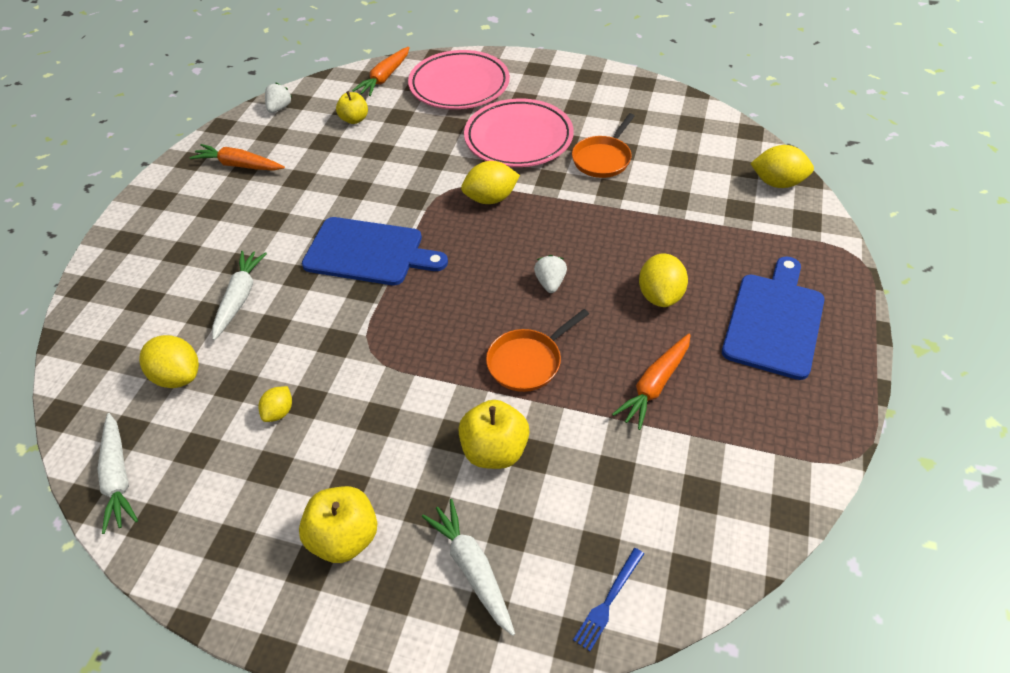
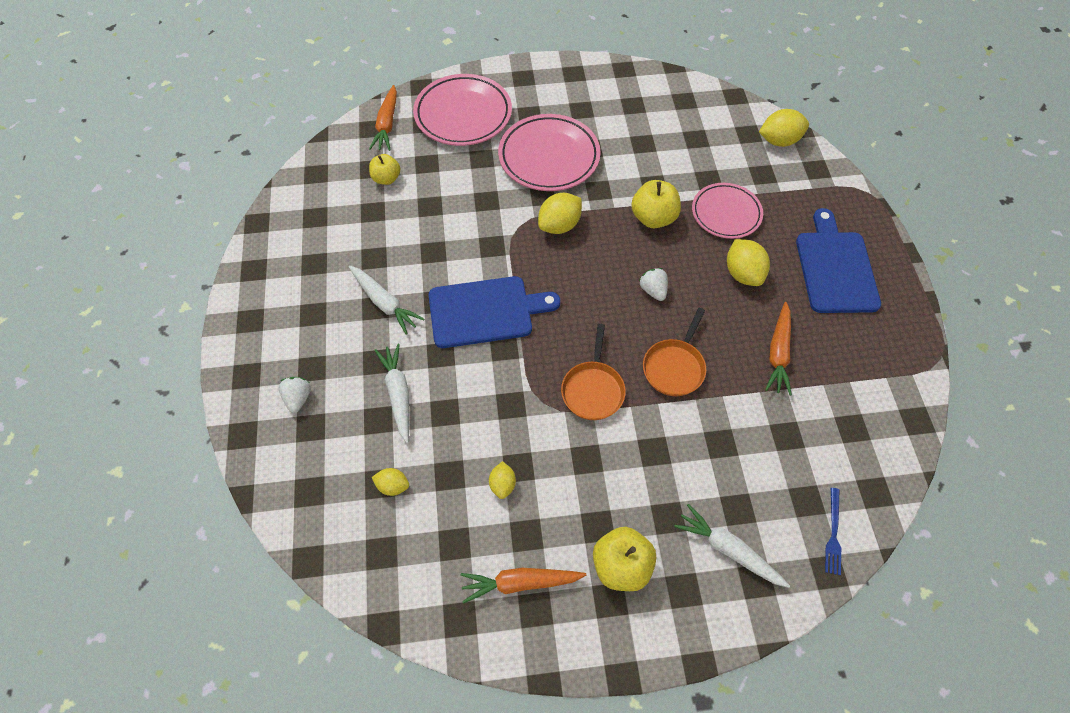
camera: 25 degrees left, 10 degrees up
(118, 477) = (404, 593): white carrot -> white carrot (384, 303)
(178, 376) = (393, 486): yellow lemon -> yellow lemon, size x0.58
(239, 165) = (306, 260): orange carrot -> orange carrot (520, 583)
(279, 108) = (304, 186): white strawberry -> white strawberry (298, 398)
(494, 450) = (691, 451): yellow apple -> yellow apple (653, 218)
(603, 159) = (631, 157): orange pan -> orange pan (593, 389)
(675, 234) = (726, 213): none -> pink plate

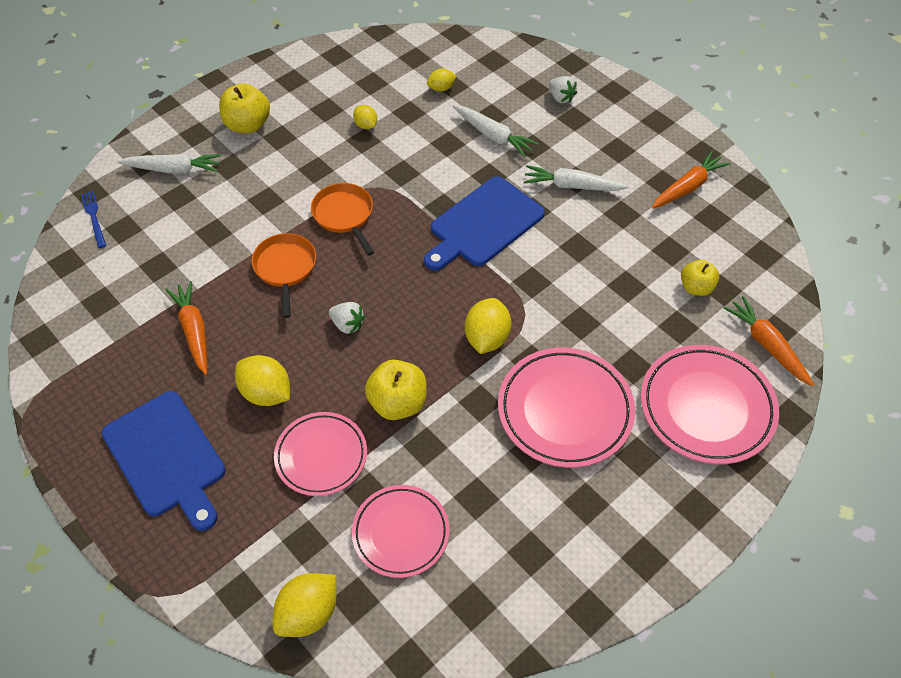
camera: 145 degrees right, 5 degrees down
(520, 583) = (311, 86): orange carrot -> orange carrot (688, 187)
(701, 149) = (401, 533): none -> pink plate

